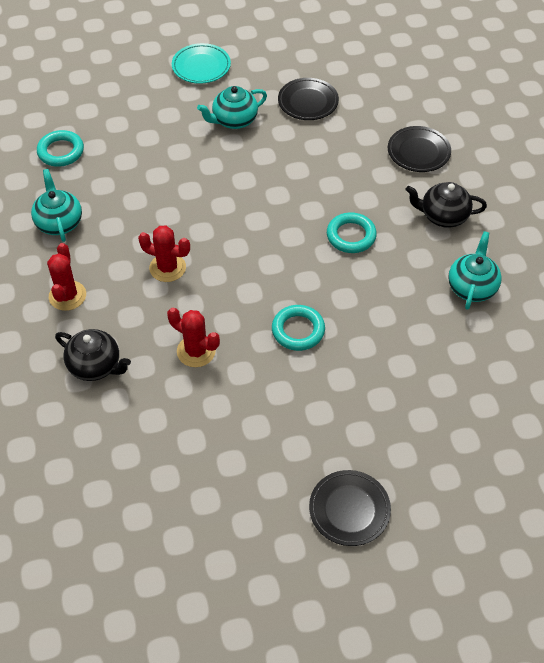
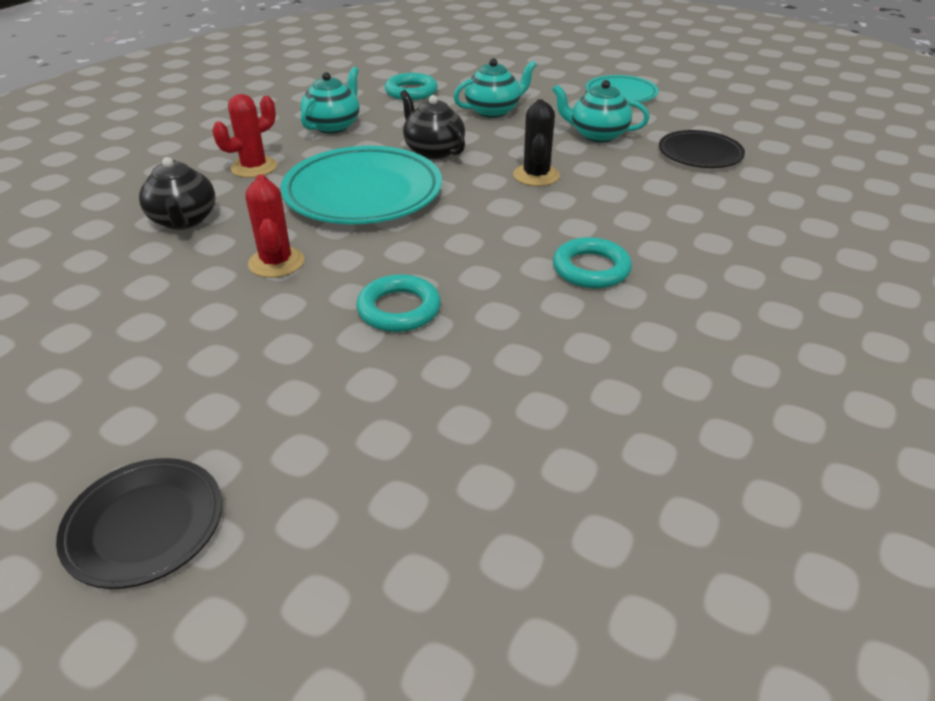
camera: 45 degrees right, 15 degrees down
(167, 268) = (363, 193): red cactus -> turquoise plate
(243, 183) = (536, 175): none -> black cactus
(418, 152) = (790, 246): black plate -> none
(443, 216) = (746, 315): black teapot -> black teapot (433, 151)
(472, 287) = (690, 407): turquoise teapot -> turquoise teapot (493, 111)

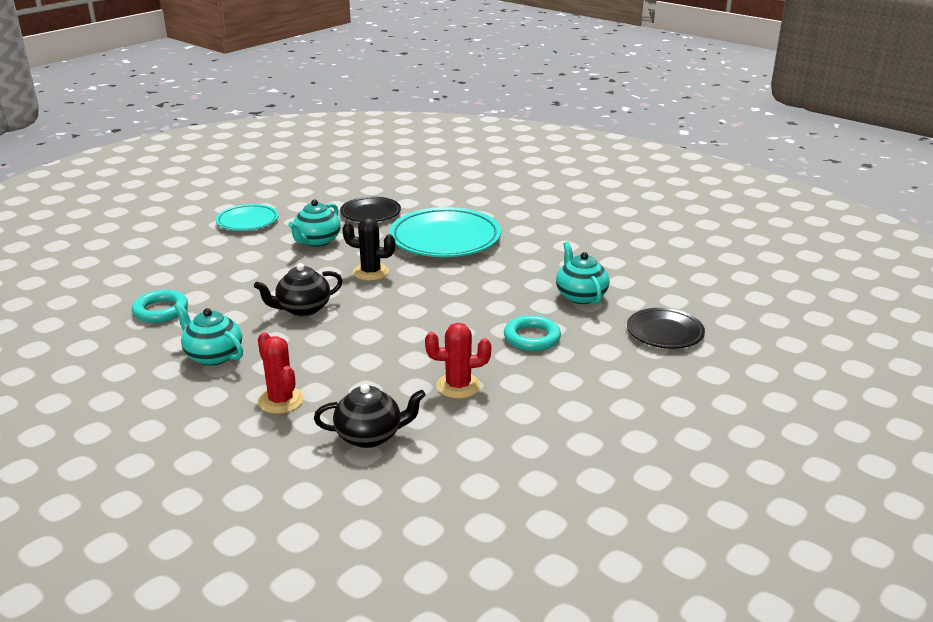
camera: 80 degrees left, 10 degrees down
(145, 526) = (721, 425): black plate -> black plate (664, 333)
(363, 193) = (363, 345): turquoise plate -> turquoise plate (445, 239)
(493, 111) = (239, 276): turquoise teapot -> turquoise teapot (580, 296)
(591, 269) = (503, 270): turquoise ring -> none

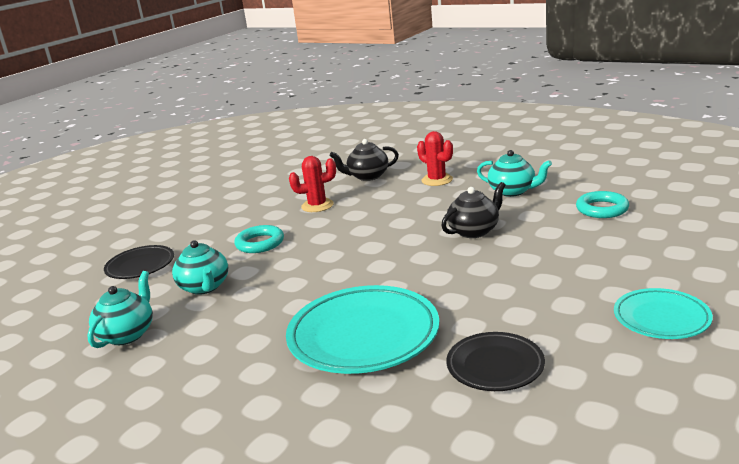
camera: 175 degrees right, 5 degrees down
(317, 241) = (530, 303): turquoise teapot -> turquoise teapot (127, 334)
(371, 272) = (434, 275): black cactus -> none

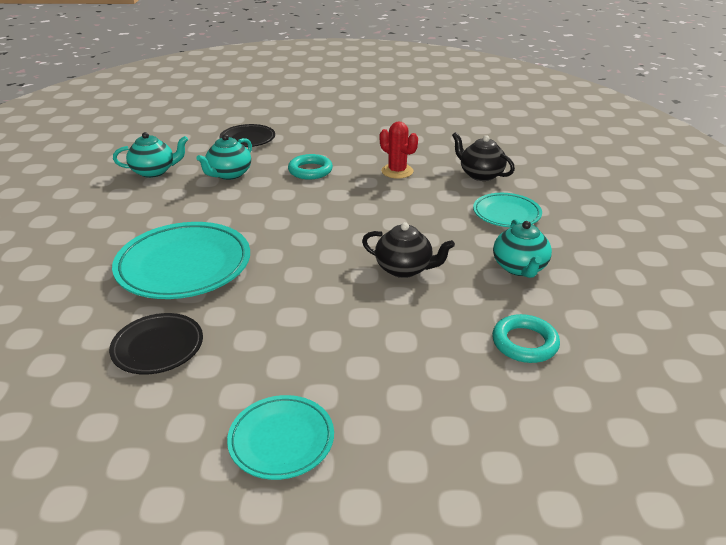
camera: 55 degrees right, 10 degrees up
(437, 180) = (506, 214): red cactus -> turquoise plate

